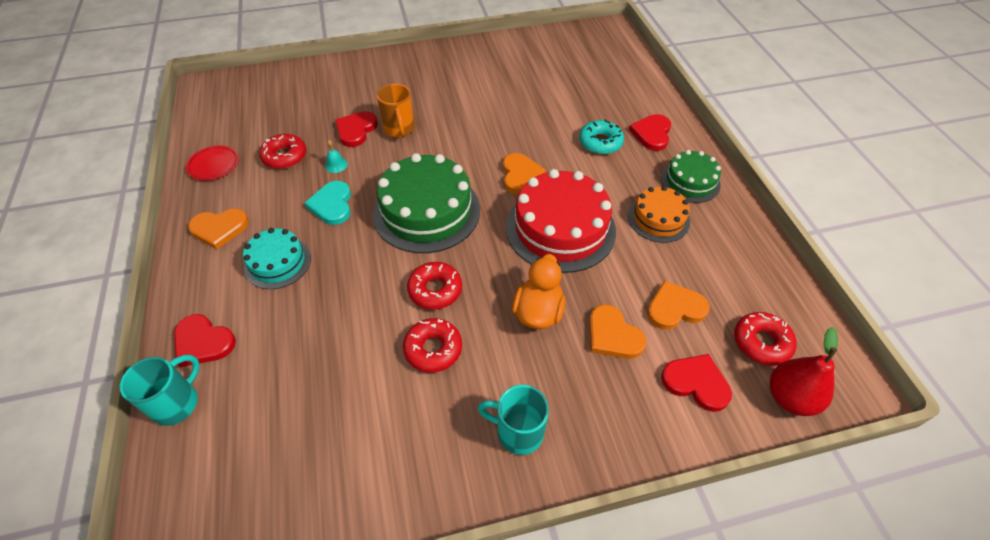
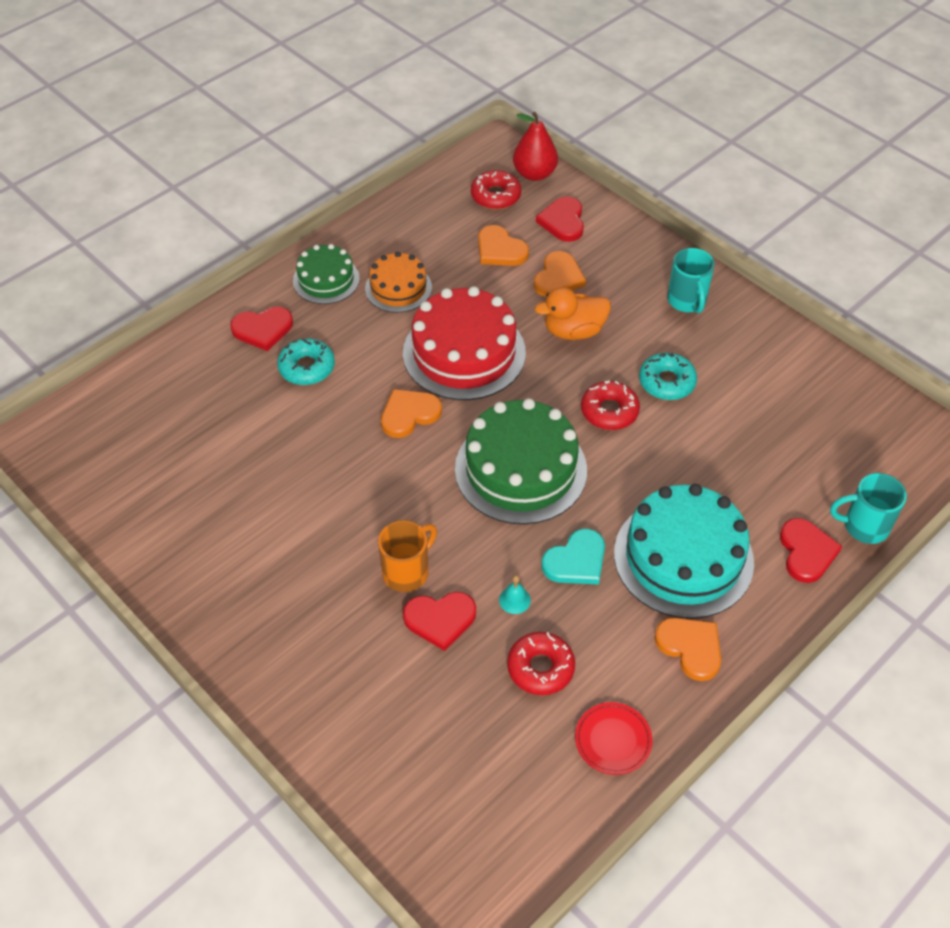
camera: 120 degrees left, 0 degrees up
(277, 262) = (683, 557): turquoise cake -> turquoise cake, size x1.76
(433, 349) = (666, 382): red donut -> turquoise donut

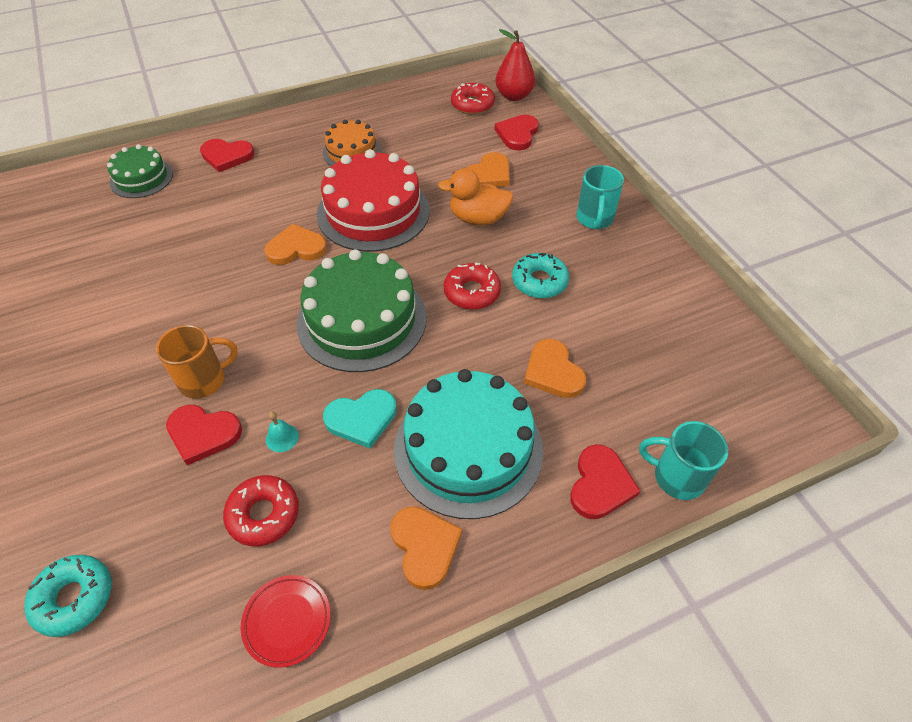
camera: 20 degrees right, 0 degrees up
(307, 367) = (240, 191): turquoise donut -> turquoise donut (74, 598)
(326, 280) = (299, 133): green cake -> green cake (141, 178)
(500, 250) = (452, 143): orange heart -> orange heart (553, 372)

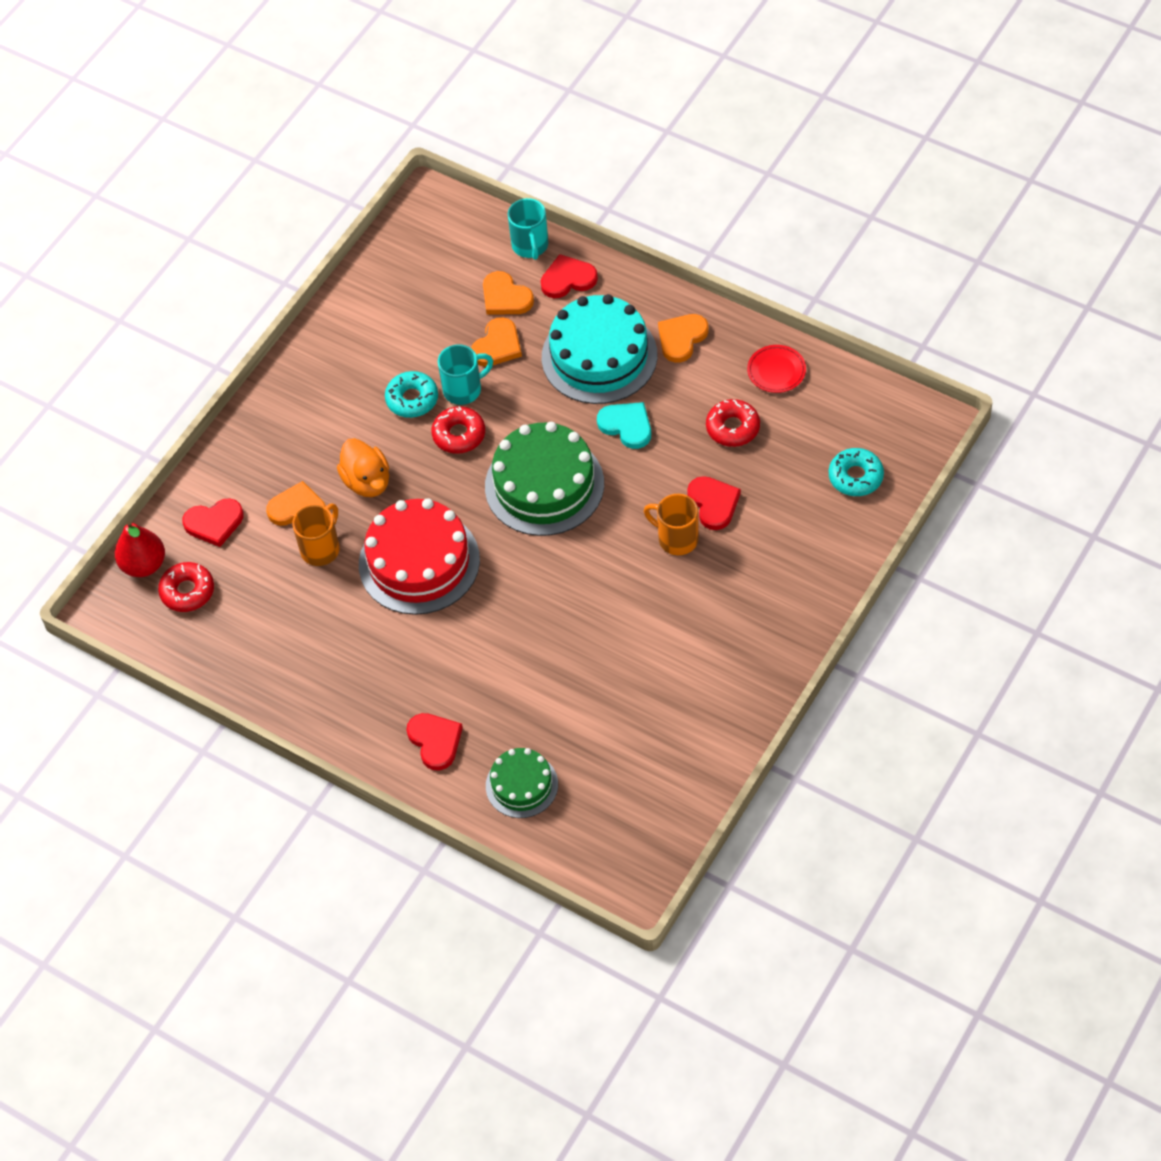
camera: 120 degrees left, 5 degrees up
(282, 437) = (678, 458): turquoise bell -> none
(296, 248) = (507, 585): orange heart -> orange heart (505, 297)
(352, 152) = (346, 641): orange cake -> none
(441, 171) = (321, 548): none -> orange mug
(594, 219) = (304, 401): turquoise mug -> turquoise mug (464, 389)

